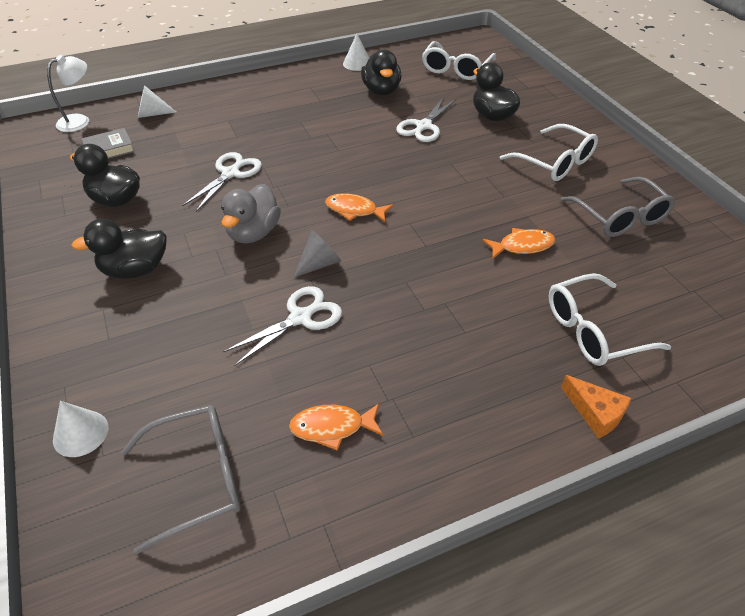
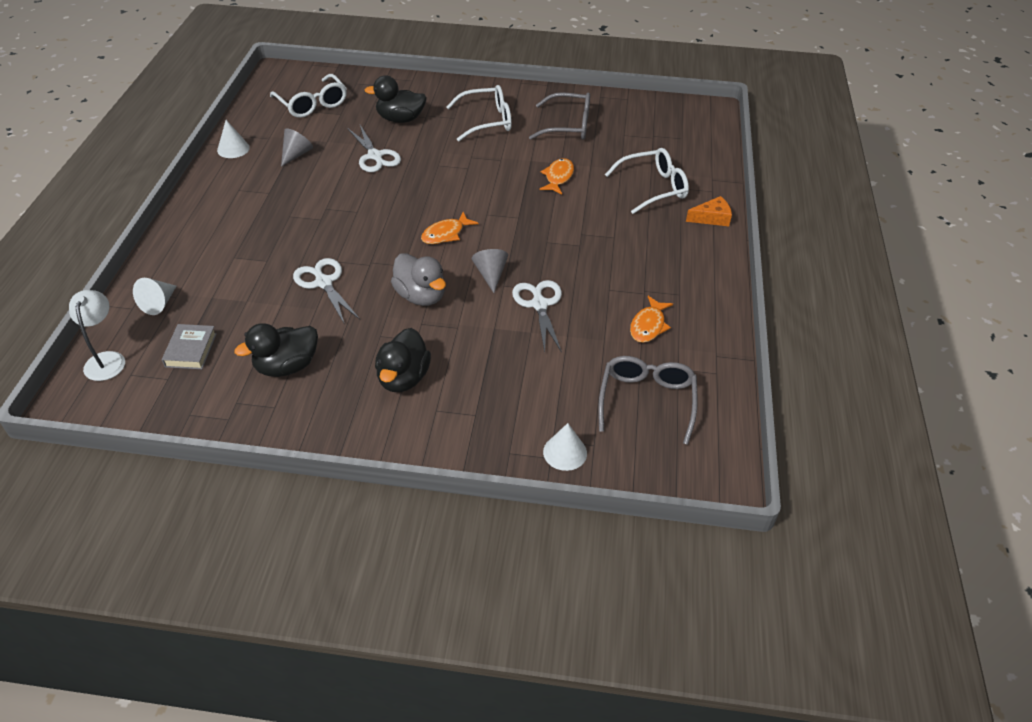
camera: 60 degrees left, 0 degrees up
(381, 91) = (296, 154): black duck -> grey cone
(593, 331) = (653, 188): white glasses -> white glasses turned 120 degrees counterclockwise

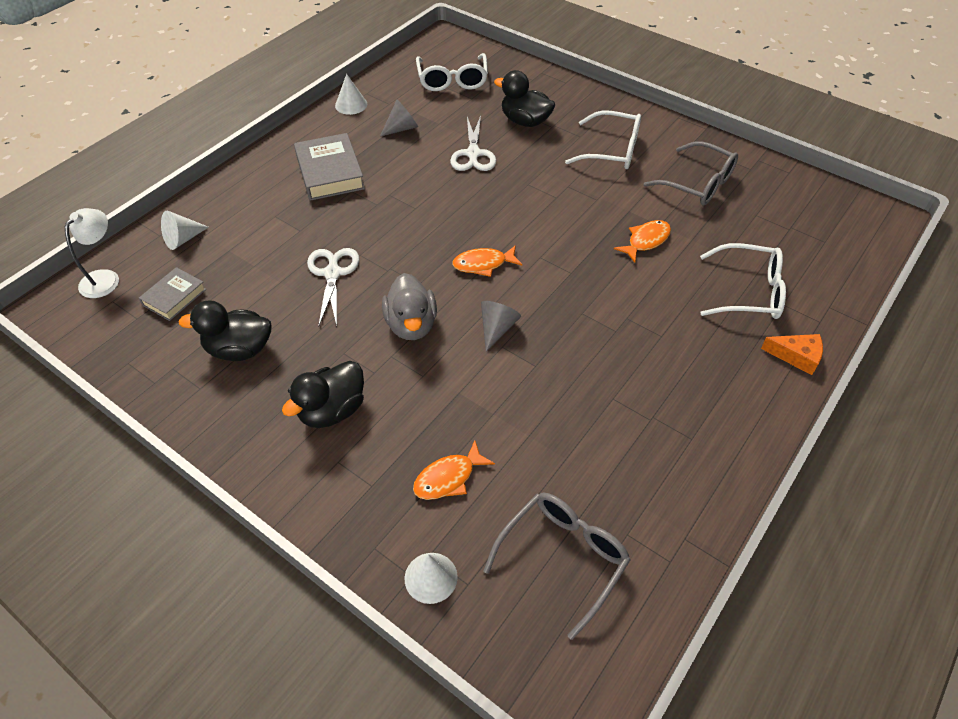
camera: 30 degrees right, 5 degrees up
(258, 208) = (330, 172): none -> grey book
(539, 304) = (524, 384): white scissors -> none
(648, 325) = (628, 463): orange fish -> orange fish (448, 478)

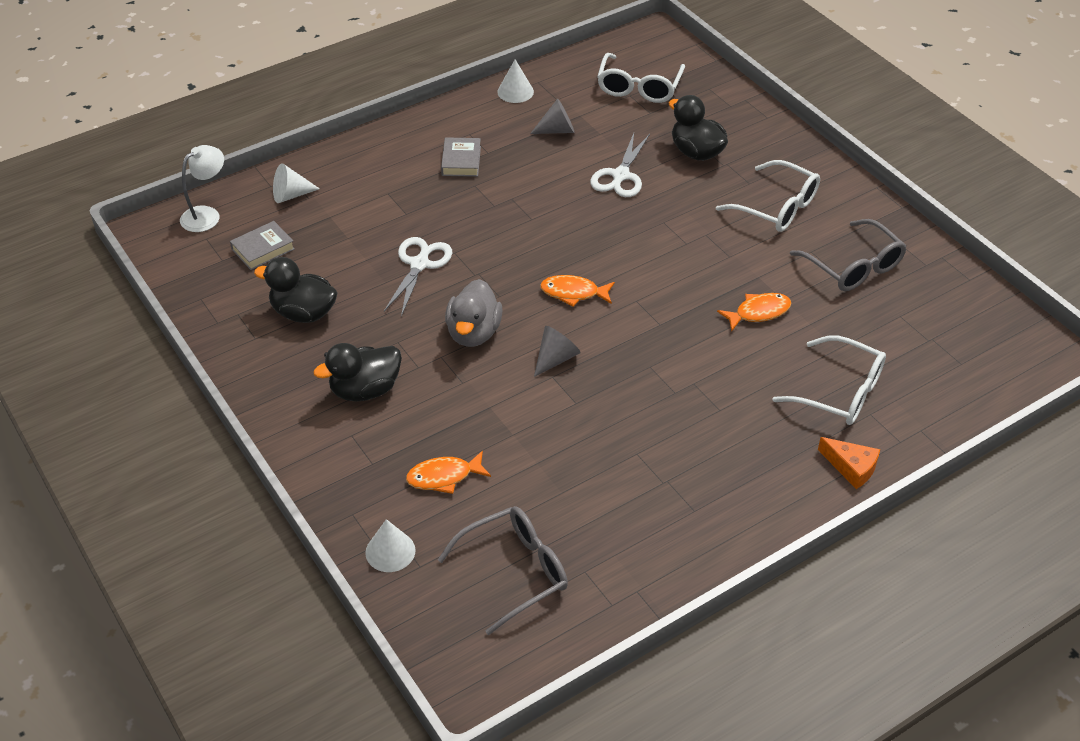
camera: 20 degrees right, 5 degrees down
(330, 172) = (461, 161): grey book -> grey book, size x0.60

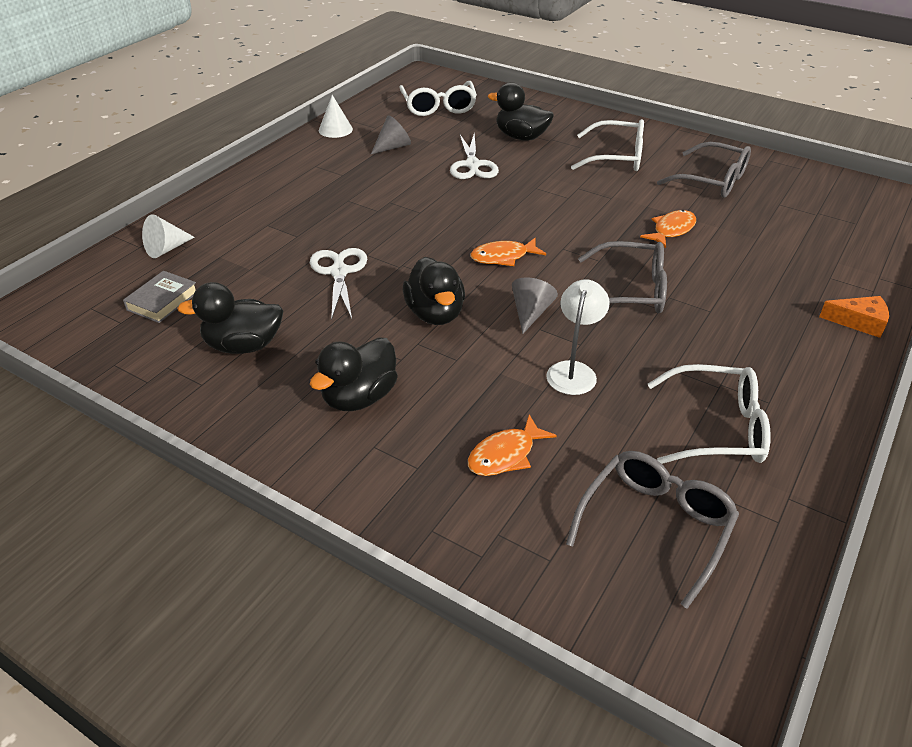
camera: 25 degrees left, 5 degrees down
(207, 215) = (80, 287): white lamp -> white lamp (573, 371)
(390, 551) = (505, 556): white cone -> none
(461, 161) = (322, 186): grey book -> none
(473, 333) = (435, 314): grey duck -> black duck
(663, 366) = (631, 291): none -> grey glasses
(840, 392) = (791, 269): white glasses -> white glasses (718, 428)

